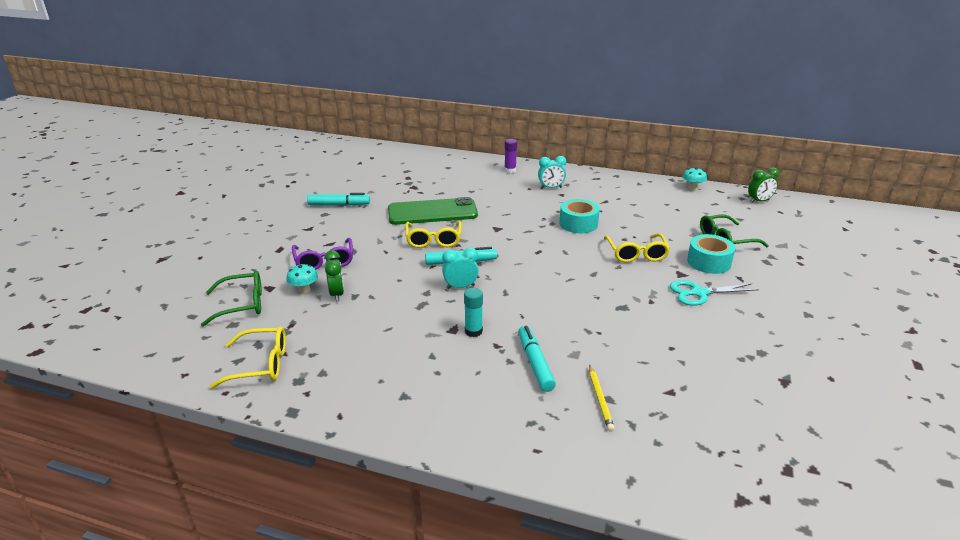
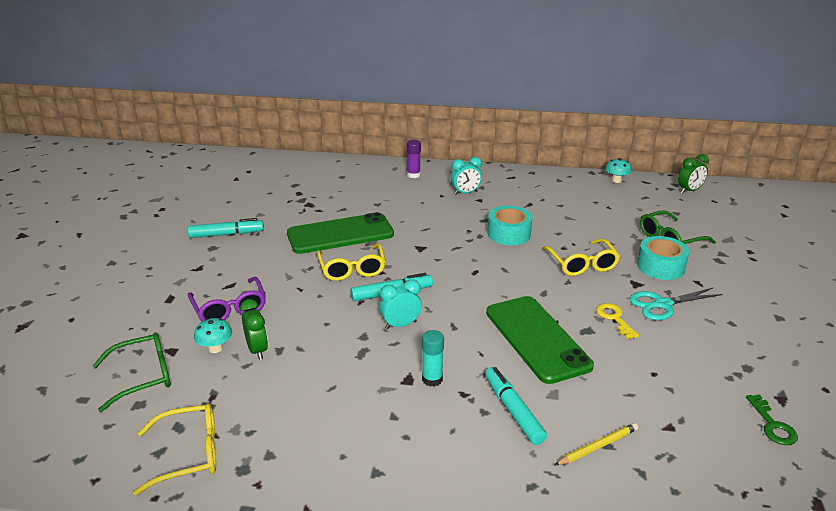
camera: 10 degrees left, 0 degrees up
(575, 309) = (537, 338): none -> green phone
(600, 399) = (598, 446): yellow pencil -> yellow pencil turned 105 degrees counterclockwise
(651, 300) = (614, 319): none -> yellow key
(768, 401) = (772, 425): none -> green key

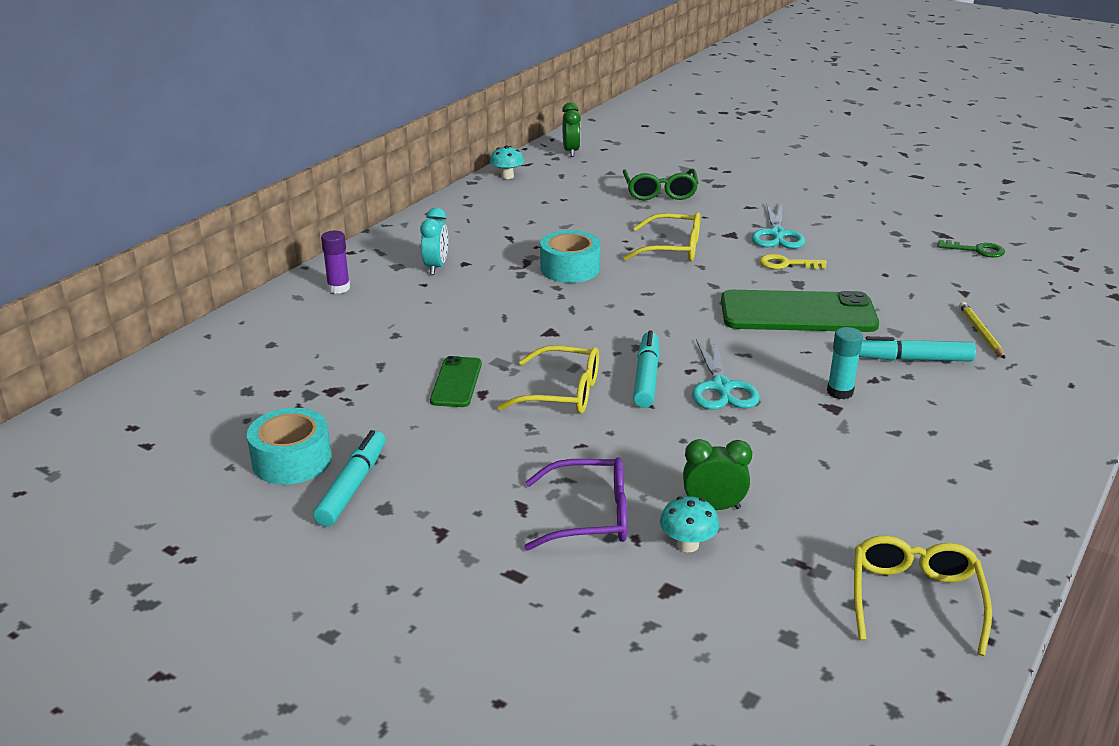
camera: 65 degrees left, 0 degrees up
(143, 376) = (722, 625): green glasses -> none
(340, 234) = (456, 382): green phone -> green phone, size x0.52
(400, 325) = (721, 387): turquoise clock -> turquoise scissors
(660, 267) = (709, 213): turquoise tape -> turquoise tape (292, 460)

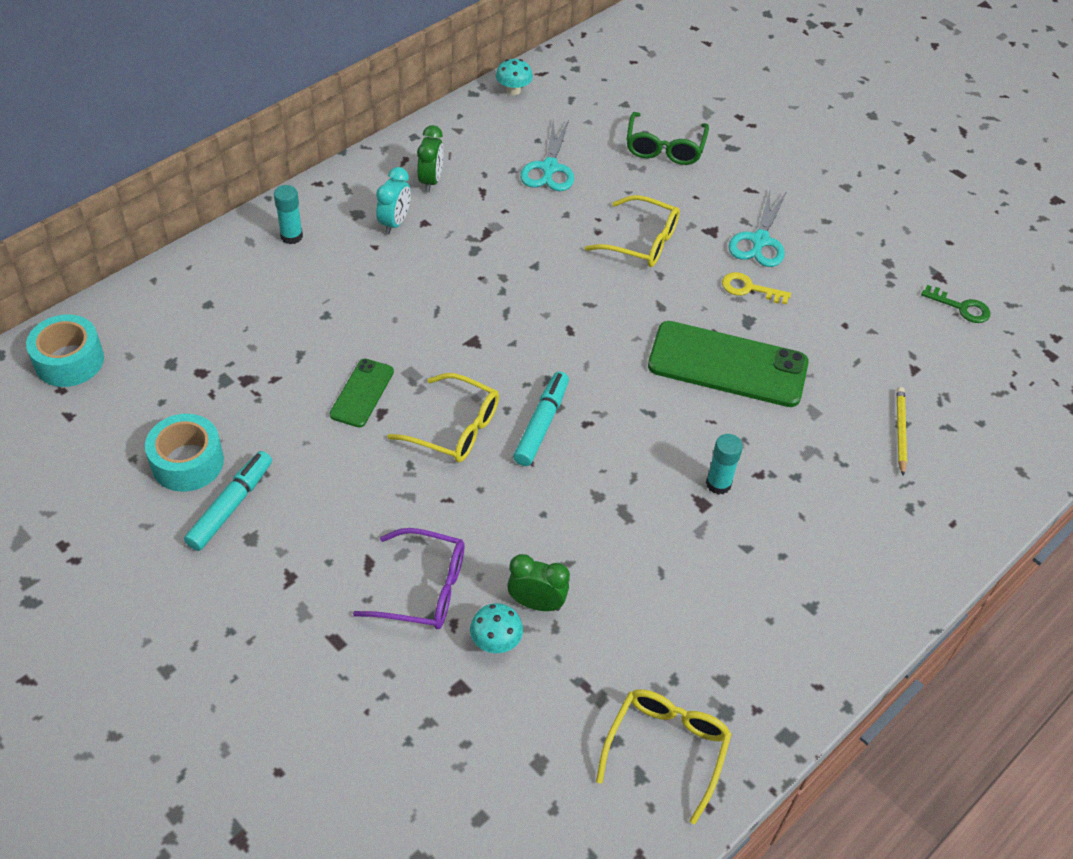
camera: 10 degrees right, 20 degrees up
(338, 288) = (291, 236): purple glue stick -> turquoise glue stick
(570, 269) = (526, 252): turquoise tape -> turquoise tape (69, 361)
(571, 151) = (596, 60): green clock -> green clock (431, 181)
(721, 387) = (607, 453): turquoise scissors -> turquoise scissors (549, 168)
(913, 359) = (812, 455): turquoise marker -> none

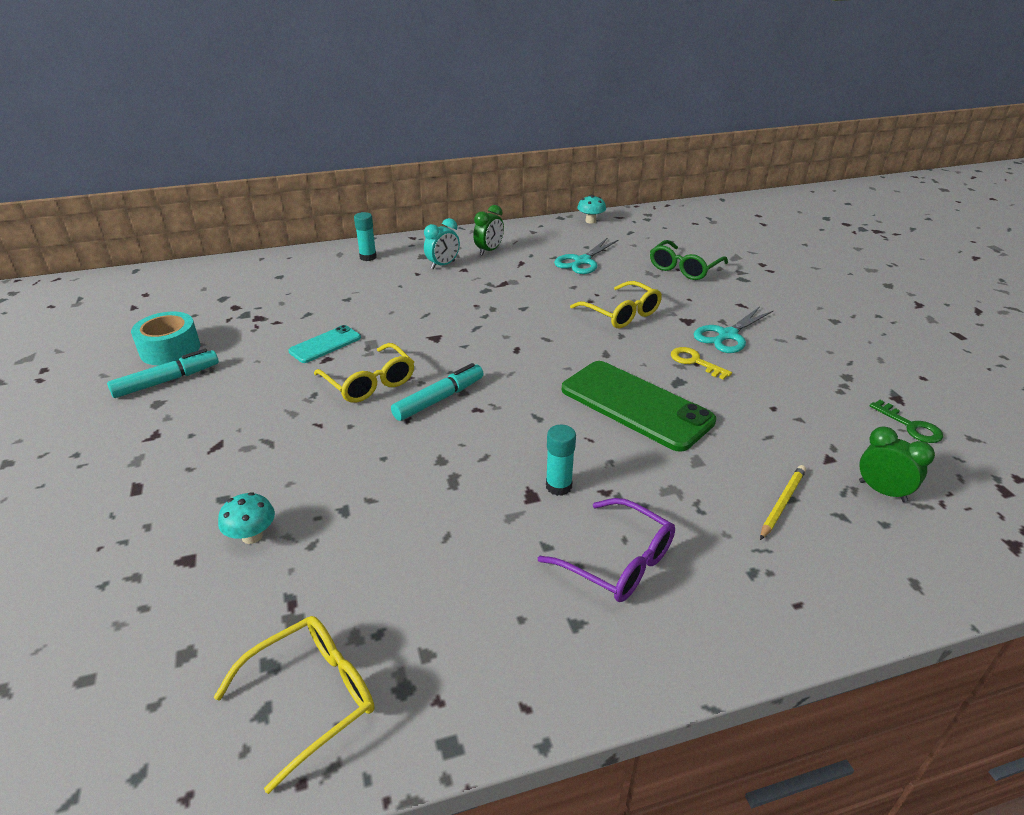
camera: 30 degrees right, 15 degrees down
(69, 361) = (167, 282): turquoise tape -> none
(362, 393) = (325, 344): green phone -> turquoise phone
(423, 589) = (237, 476): purple glasses -> purple glasses (618, 562)
(536, 603) = (314, 520): green clock -> green clock (882, 491)

